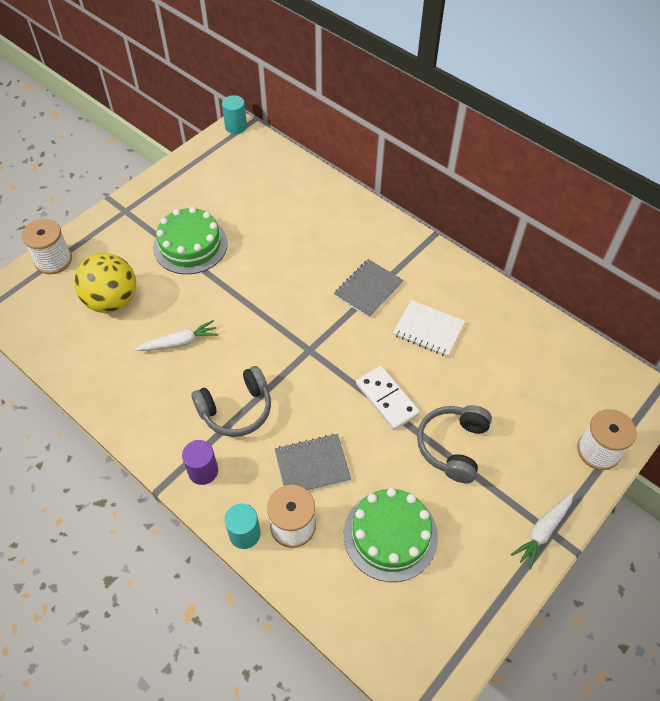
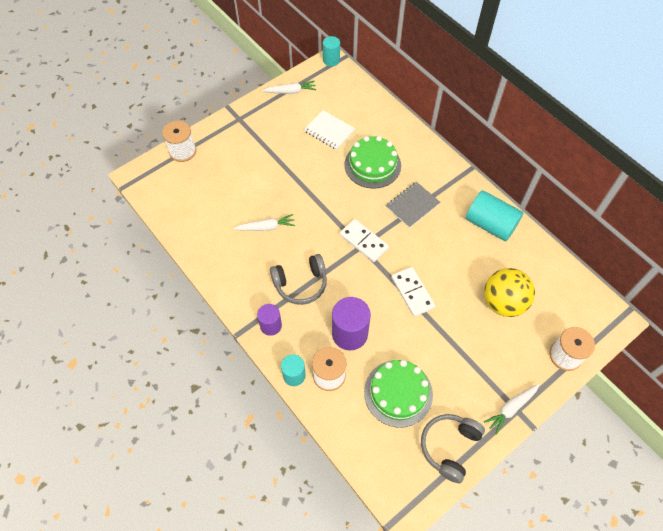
camera: 10 degrees right, 5 degrees up
(112, 301) = (221, 188): yellow ball -> yellow ball (503, 302)
(188, 170) = (290, 91): none -> white carrot
(190, 245) = (284, 152): green cake -> green cake (372, 165)
(312, 343) = (364, 241): none -> white domino
(312, 465) = (349, 333): grey notebook -> purple cylinder
(428, 329) = (453, 243): white notebook -> white notebook (329, 131)
(453, 446) = (455, 335): grey headphones -> grey headphones (449, 447)
(471, 299) = (490, 224): none -> turquoise cylinder

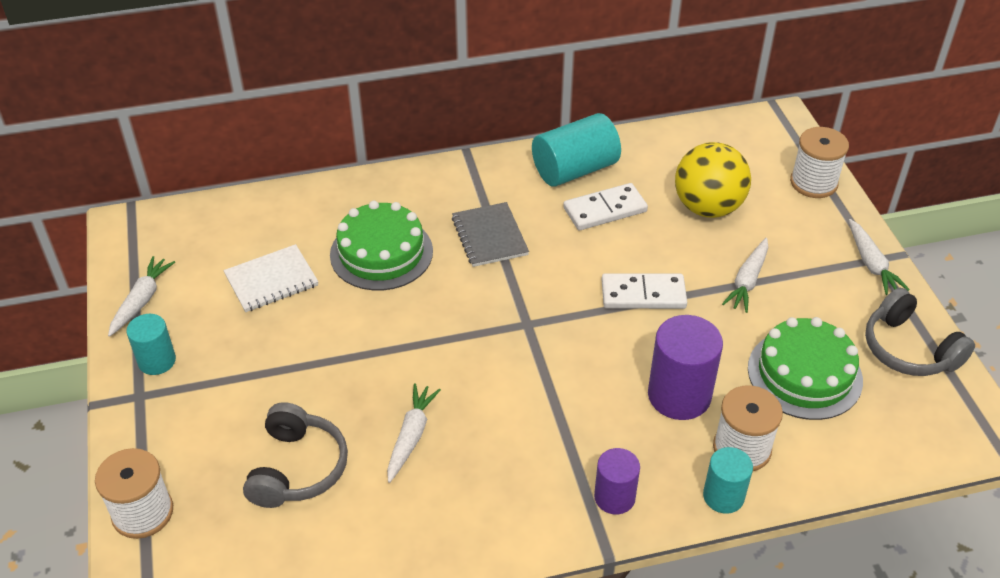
camera: 65 degrees left, 15 degrees down
(301, 284) = (554, 427): grey headphones -> grey headphones (297, 468)
(331, 60) = (122, 224): turquoise cylinder -> turquoise cylinder (157, 361)
(364, 241) = (520, 317): white domino -> white domino (605, 210)
(454, 342) = (747, 281): none -> white carrot

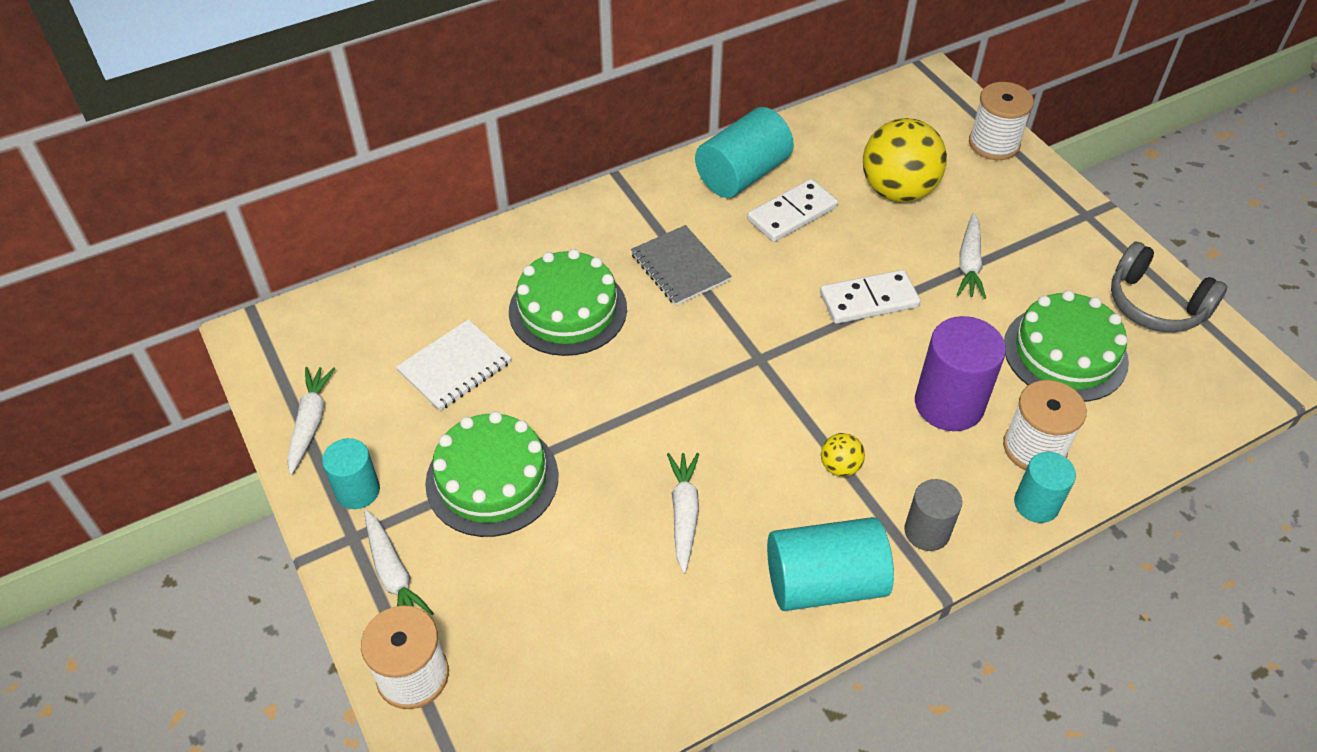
camera: 15 degrees left, 5 degrees up
(266, 375) = (492, 479): none -> green cake
(297, 468) = (572, 580): grey headphones -> none
(507, 518) = (824, 582): none -> turquoise cylinder
(560, 427) = (840, 467): none -> yellow ball
(614, 497) = (927, 531): purple cylinder -> grey cylinder
(871, 264) = (1084, 220): white carrot -> white carrot (393, 574)

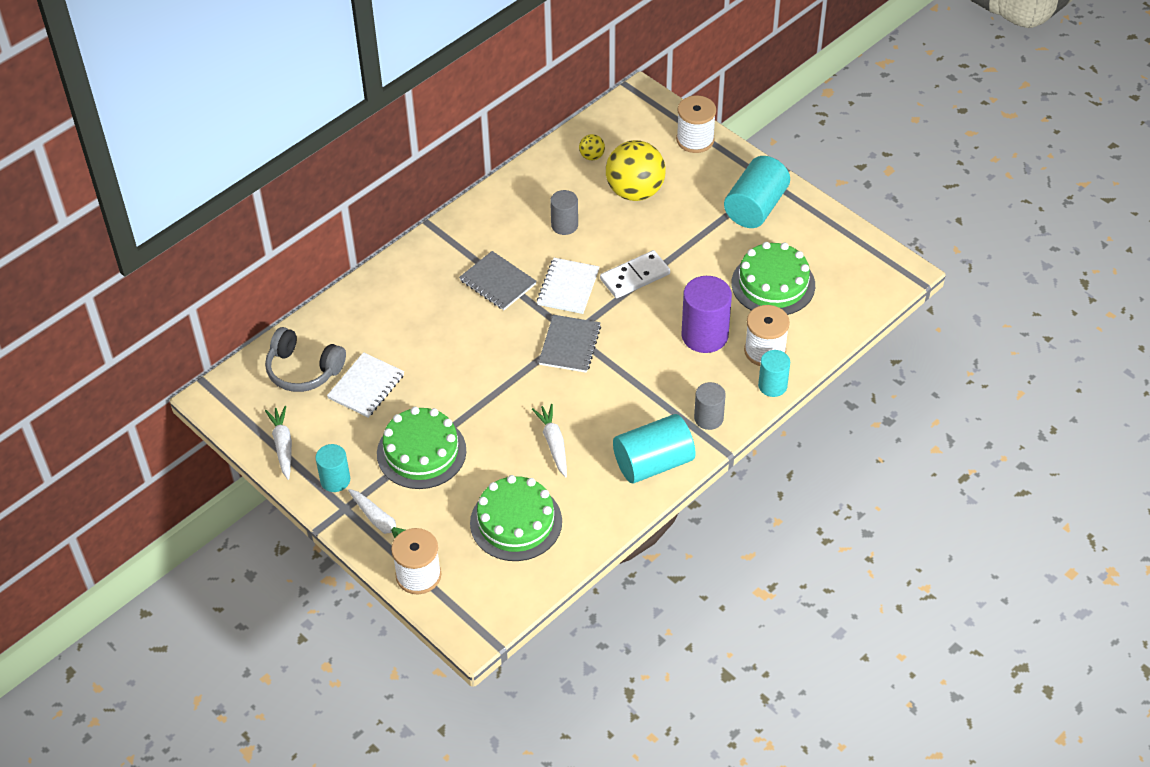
camera: 15 degrees left, 0 degrees up
(568, 310) = (429, 330): green cake -> green cake (516, 522)
(742, 174) = (520, 203): turquoise cylinder -> turquoise cylinder (755, 207)
(751, 374) = (569, 345): none -> grey notebook
(773, 294) = (568, 287): none -> white notebook
(792, 213) = (564, 225): white domino -> grey cylinder
(840, 467) = (644, 391): yellow ball -> yellow ball (592, 156)
(969, 264) = (697, 235): white carrot -> none
(1155, 304) = (826, 237): grey headphones -> grey headphones (303, 370)

